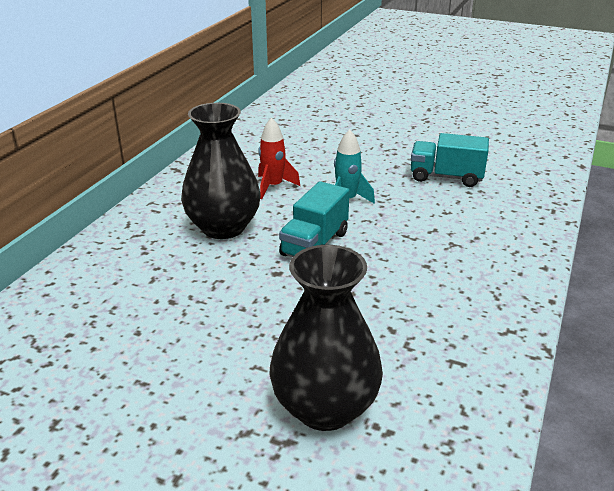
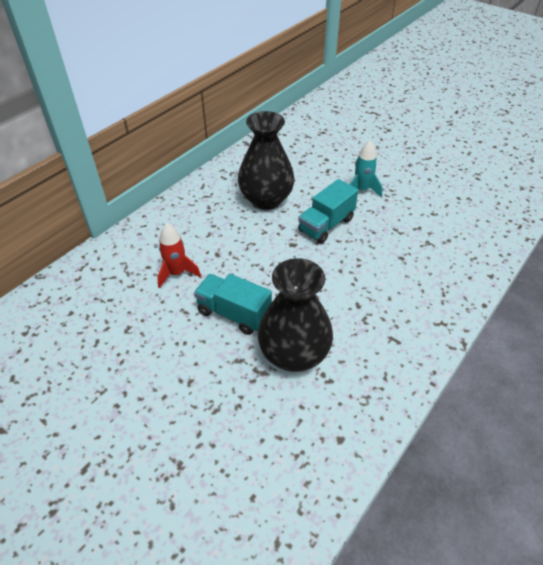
camera: 15 degrees right, 15 degrees up
(273, 187) = (311, 169): red rocket -> red rocket (177, 273)
(446, 177) = (445, 181): turquoise truck -> turquoise truck (234, 313)

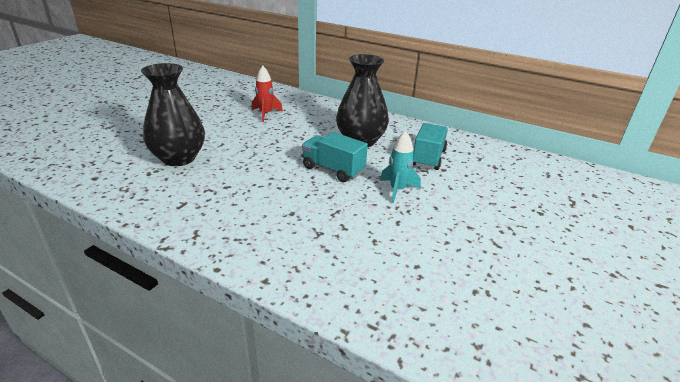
camera: 80 degrees right, 15 degrees down
(234, 313) = (224, 135): turquoise truck -> turquoise truck (428, 158)

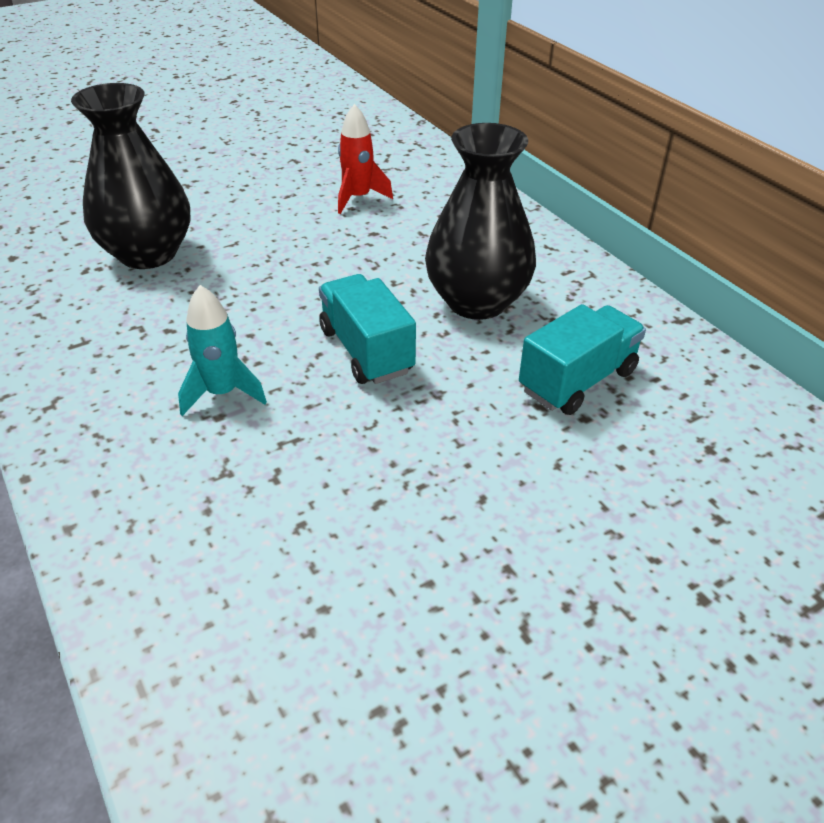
camera: 30 degrees right, 10 degrees up
(397, 190) = (443, 434): turquoise rocket -> turquoise rocket (222, 393)

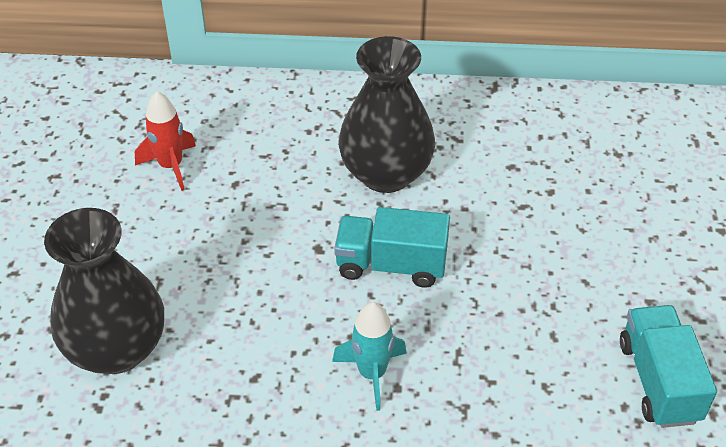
camera: 55 degrees left, 5 degrees up
(577, 381) = (514, 173): turquoise truck -> turquoise truck (658, 381)

